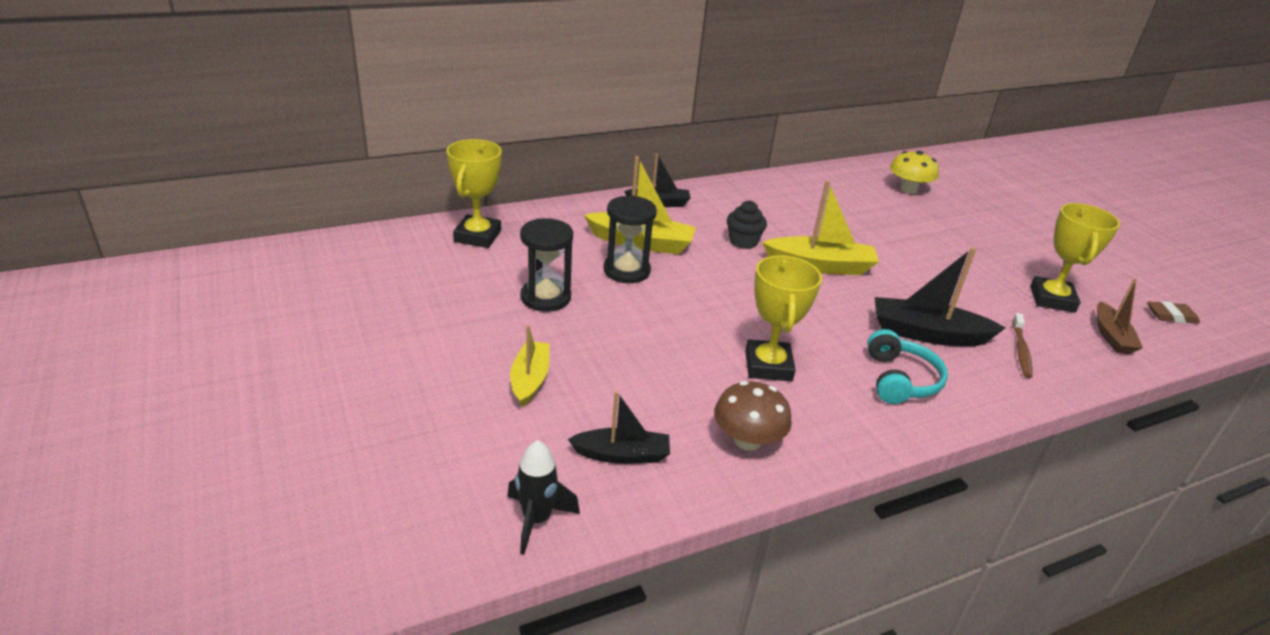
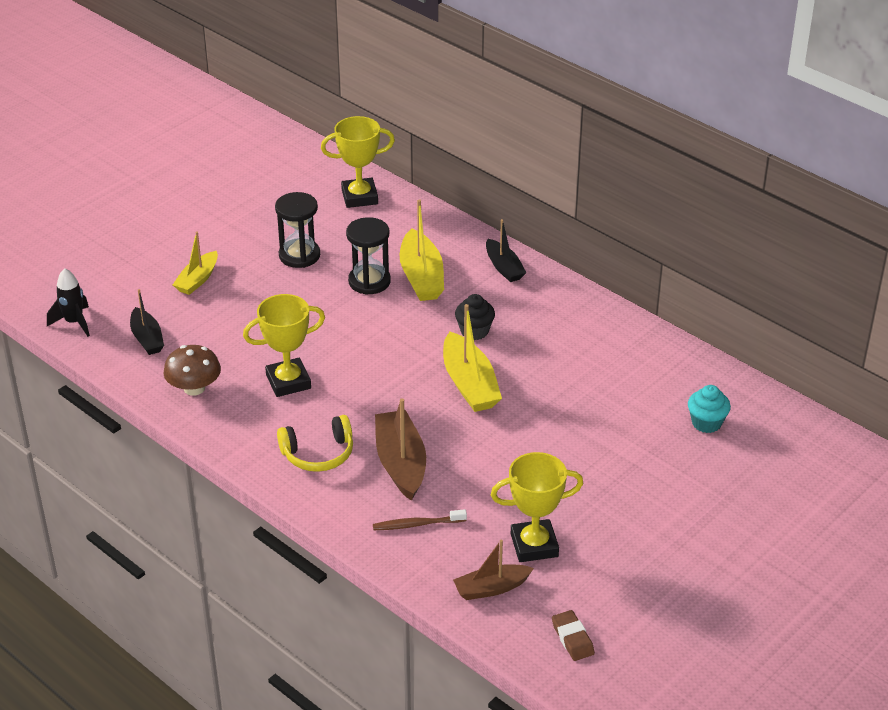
camera: 70 degrees right, 5 degrees up
(530, 380) = (197, 280): yellow boat -> yellow boat turned 135 degrees clockwise
(900, 380) = (318, 454): turquoise headphones -> yellow headphones
(908, 189) = (706, 423): yellow mushroom -> turquoise cupcake
(927, 334) = (401, 463): black boat -> brown boat

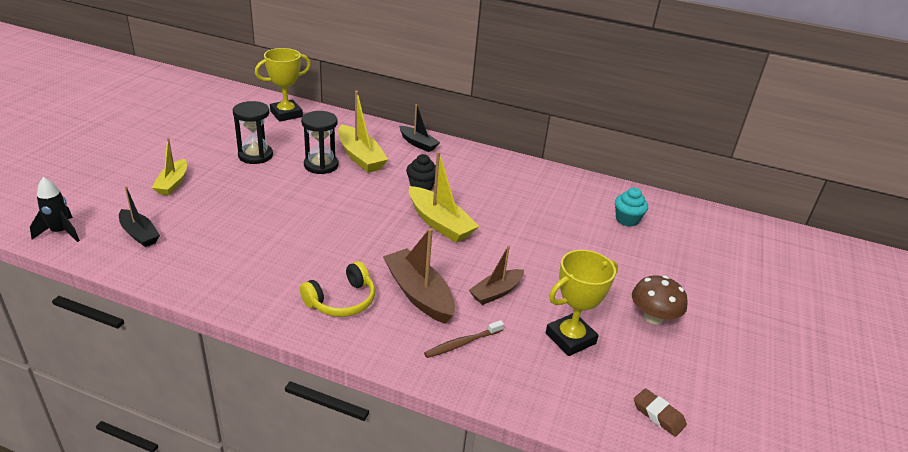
camera: 25 degrees left, 5 degrees down
(194, 388) = (200, 267): brown mushroom -> brown mushroom (653, 317)
(288, 382) = (287, 247): yellow trophy -> none
(491, 588) = (560, 386): brown boat -> brown boat (496, 292)

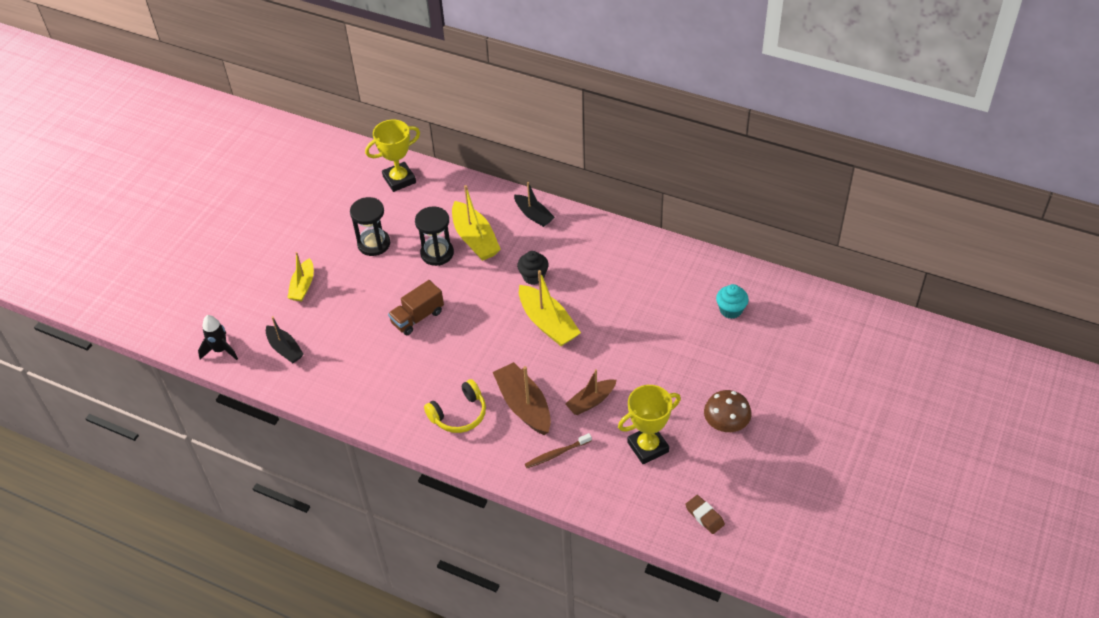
camera: 10 degrees right, 15 degrees up
(297, 213) = (417, 317): none -> brown truck

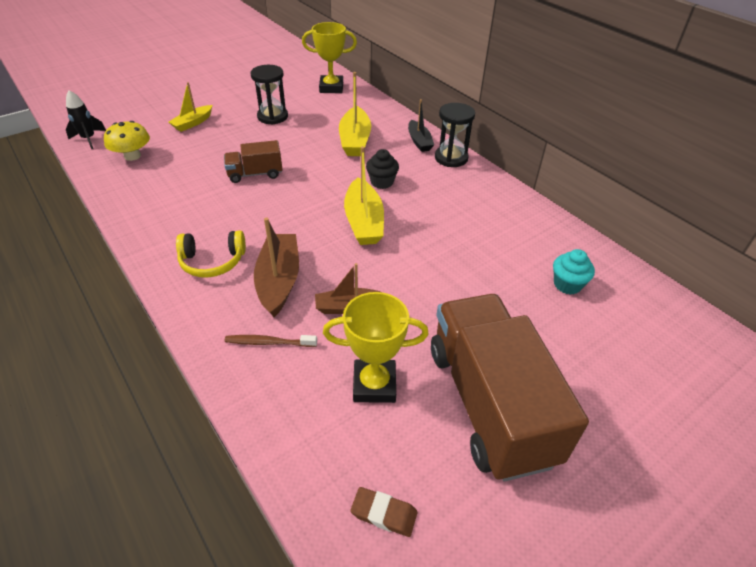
camera: 25 degrees right, 5 degrees down
(285, 349) = (132, 156): black boat -> yellow mushroom
(437, 253) = (315, 138): black hourglass -> black hourglass (451, 158)
(704, 516) = (384, 513): brown eraser -> brown eraser turned 60 degrees counterclockwise
(726, 423) = (489, 403): brown mushroom -> brown truck

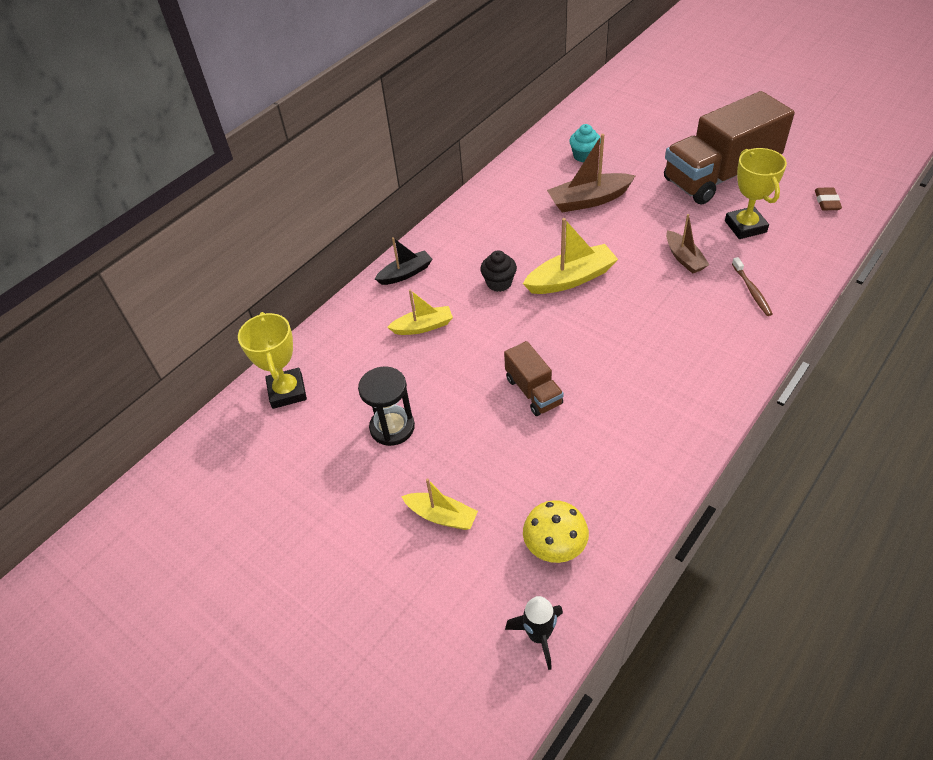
camera: 100 degrees left, 5 degrees up
(212, 261) = (691, 365): yellow headphones -> none
(279, 280) = (684, 309): brown boat -> brown boat (588, 200)
(355, 140) = (423, 326): yellow boat -> yellow boat, size x0.64
(451, 158) = (431, 244): black hourglass -> none

